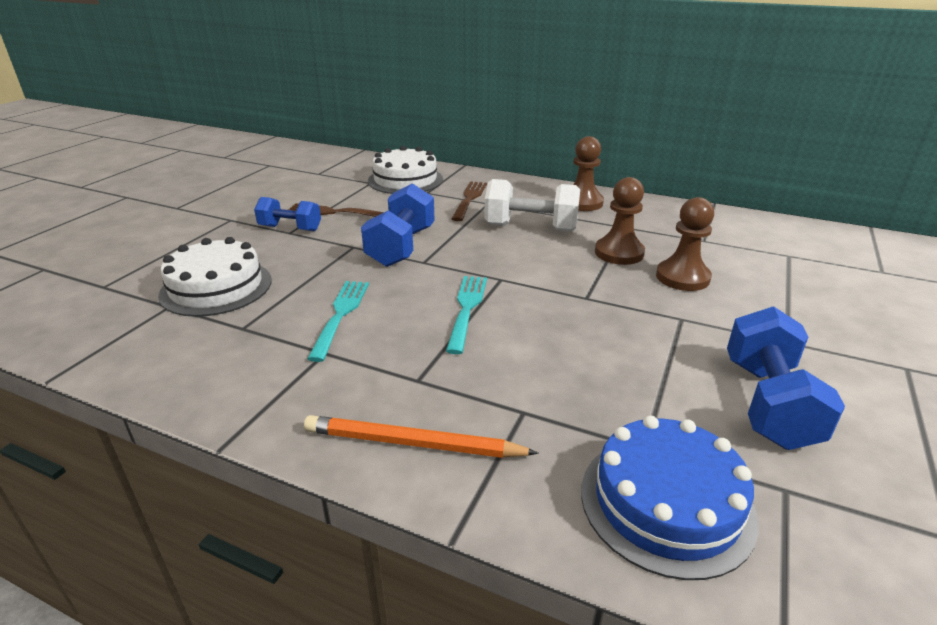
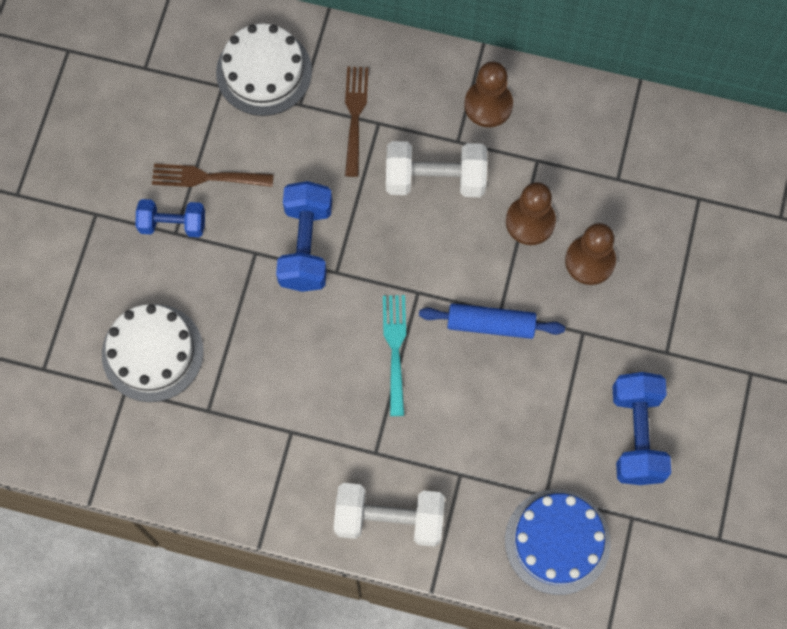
camera: 10 degrees left, 40 degrees up
(341, 315) = (286, 378): turquoise fork -> none
(413, 443) = (389, 519): orange pencil -> white dumbbell
(575, 304) = (491, 325): none -> blue rolling pin

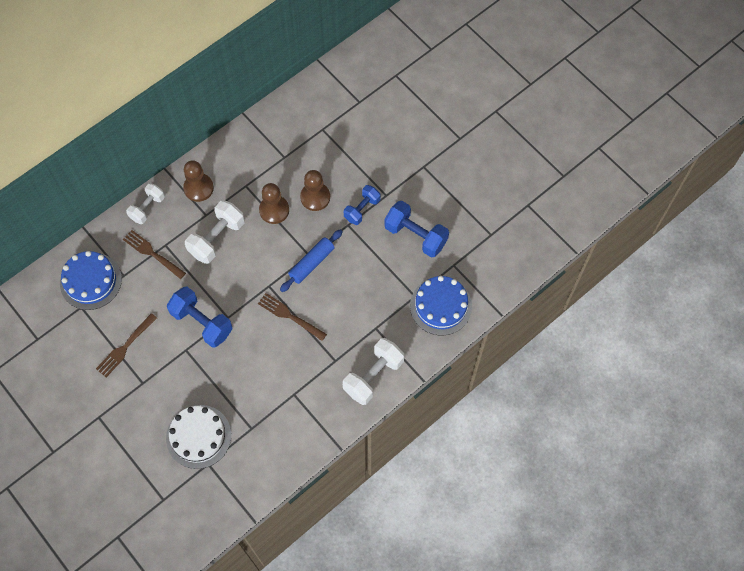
camera: 55 degrees left, 5 degrees down
(173, 224) = (137, 381): blue dumbbell -> blue dumbbell (362, 209)
(264, 72) = (91, 281): white cake -> blue cake
(395, 350) = (290, 316): turquoise fork -> brown fork
(412, 64) = (147, 208): none -> white dumbbell

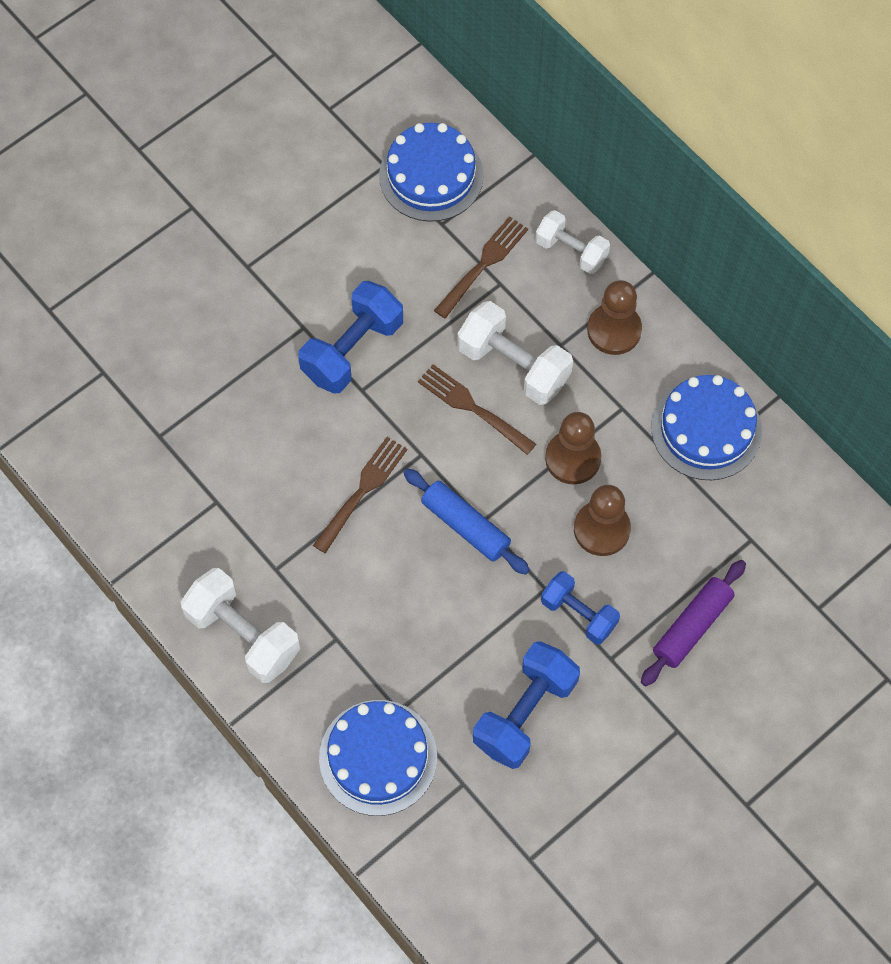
camera: 90 degrees right, 0 degrees up
(125, 346) = (312, 236): brown fork -> brown fork (473, 408)
(198, 436) = (150, 355): white cake -> none
(259, 146) = (706, 429): none -> blue cake
(369, 158) = (692, 626): none -> purple rolling pin

